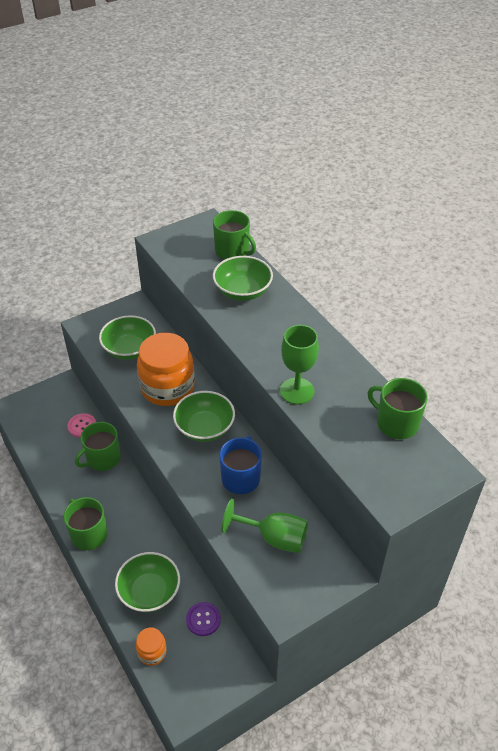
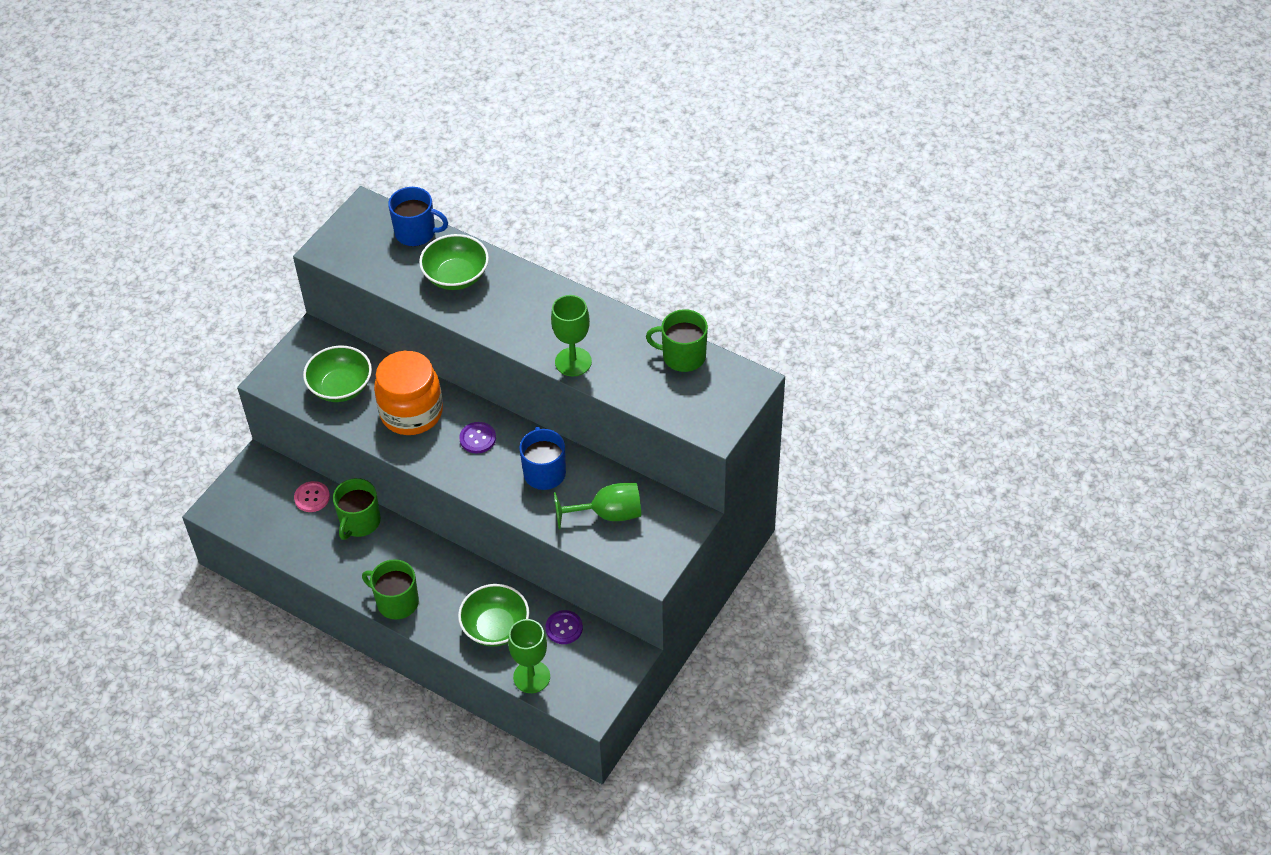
camera: 25 degrees left, 5 degrees up
(152, 652) = (531, 677): orange jar -> green goblet
(205, 428) = (478, 438): green bowl -> purple button
(232, 251) = (416, 233): green mug -> blue mug

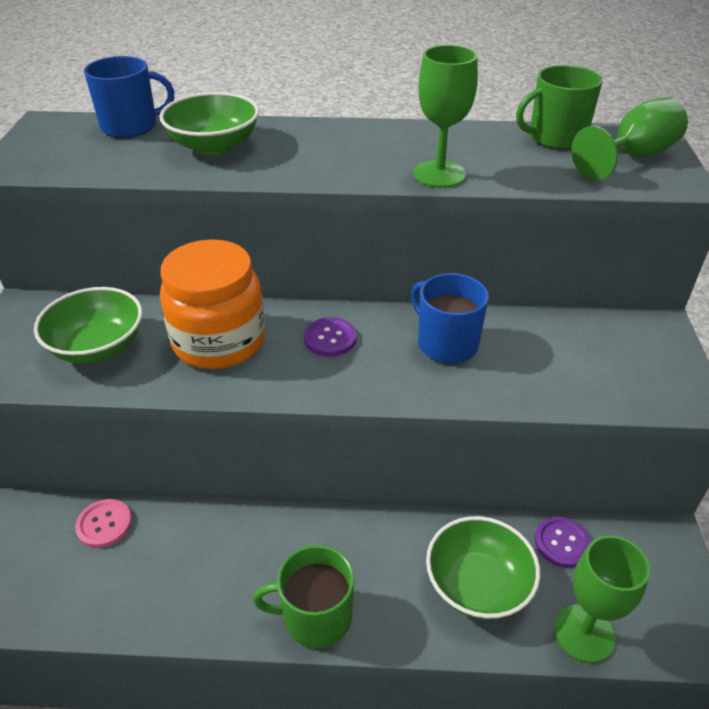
camera: 30 degrees left, 10 degrees down
(359, 522) = (193, 528): green mug -> none
(608, 514) = (567, 358): green goblet -> green goblet (633, 157)

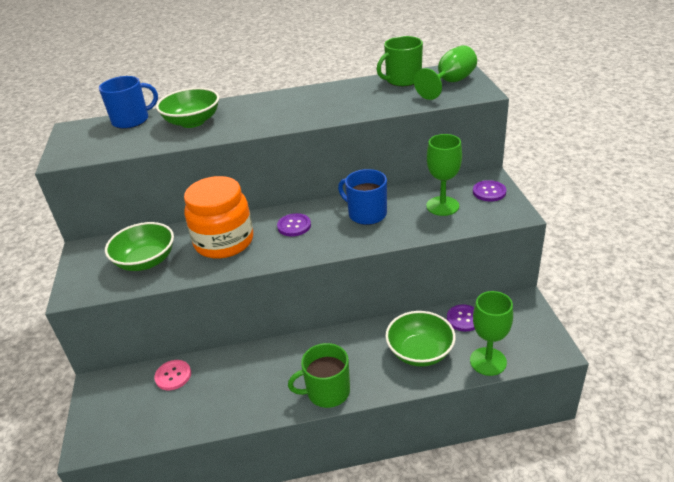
camera: 10 degrees left, 5 degrees down
(439, 174) = (339, 113): green goblet -> green goblet (442, 206)
(653, 349) = (489, 192): none -> purple button

